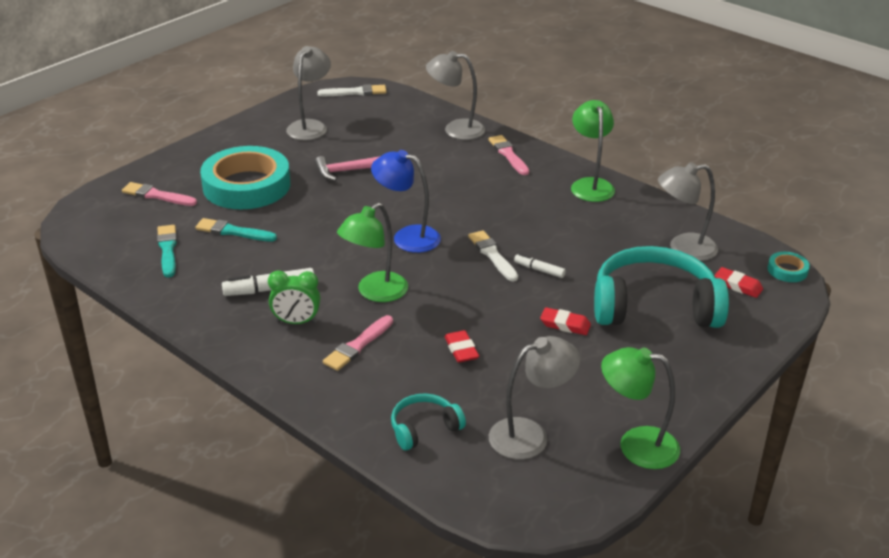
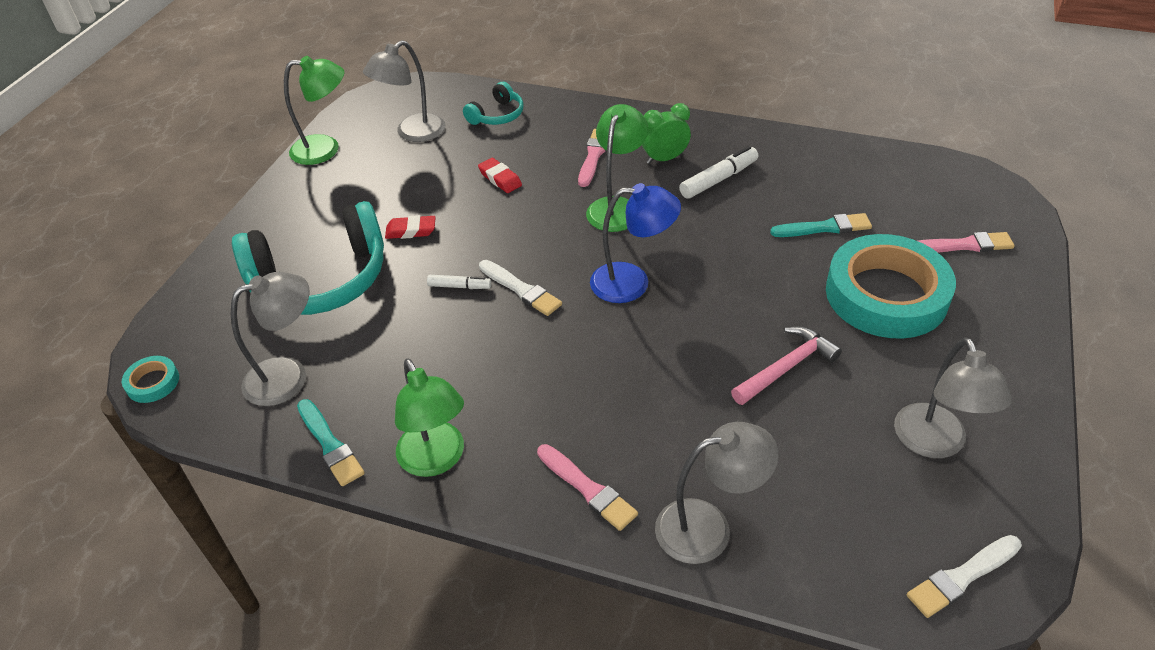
camera: 160 degrees right, 10 degrees up
(167, 249) = (862, 187): turquoise brush -> turquoise brush (330, 445)
(738, 286) = (221, 338): red eraser -> none

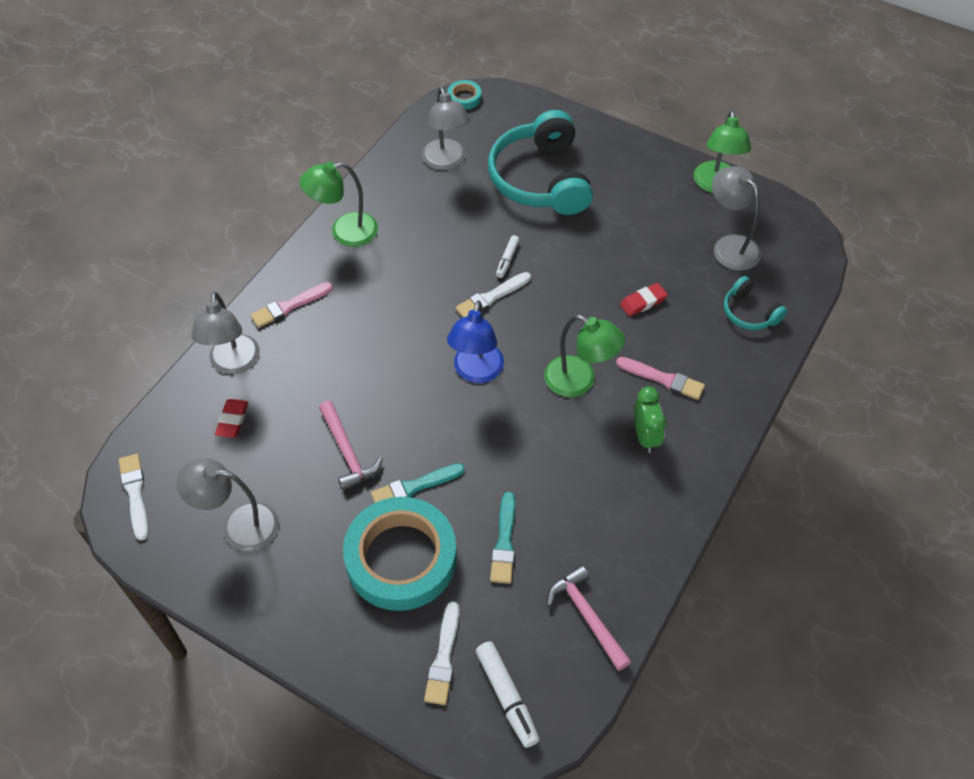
camera: 100 degrees right, 10 degrees up
(330, 445) = (378, 181): turquoise brush -> turquoise brush (414, 487)
(411, 231) = (585, 235): red eraser -> red eraser (232, 420)
(718, 179) = (601, 474): white marker -> white marker (506, 696)
(864, 169) = (586, 616): none -> pink hammer
(964, 245) = (443, 658): pink brush -> white brush

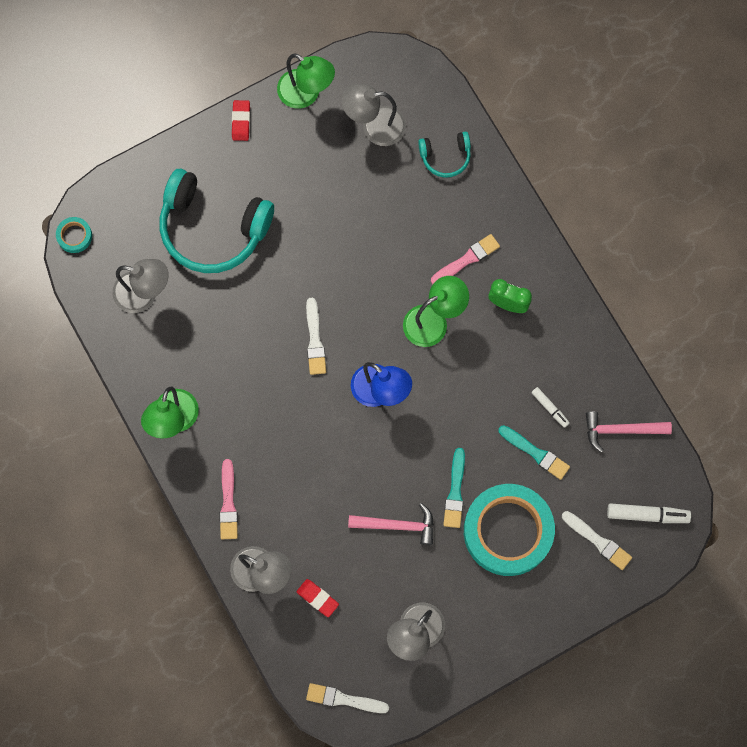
camera: 60 degrees left, 20 degrees up
(507, 259) = (283, 306): white marker -> white marker (549, 408)
(643, 302) = (388, 228): red eraser -> red eraser (241, 121)

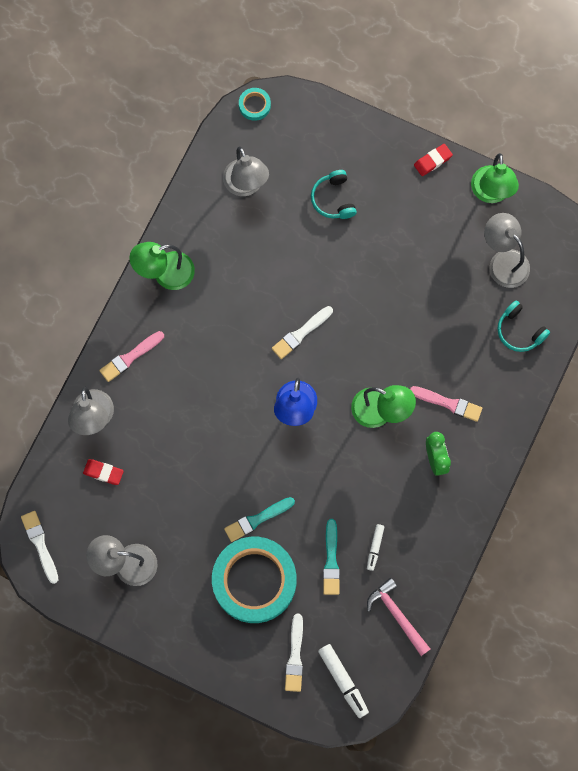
camera: 55 degrees right, 0 degrees up
(213, 228) = (333, 199): turquoise headphones -> turquoise headphones, size x0.48
(317, 598) = (103, 472): red eraser -> red eraser turned 75 degrees counterclockwise
(397, 525) = (200, 494): pink hammer -> none

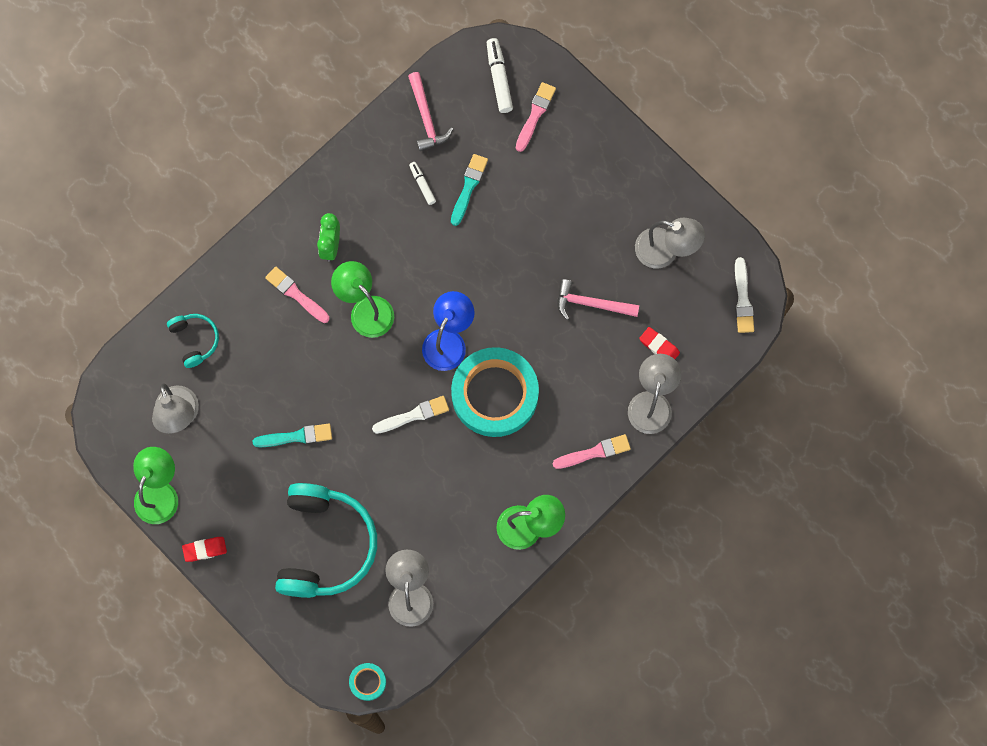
camera: 160 degrees left, 0 degrees up
(178, 490) = (591, 304): none -> pink hammer
(254, 581) = (548, 194): turquoise tape -> turquoise tape (495, 394)
(257, 519) = (525, 249): turquoise brush -> turquoise brush (296, 436)
(295, 656) = (535, 115): white brush -> pink brush
(333, 199) = (325, 545): turquoise headphones -> turquoise headphones, size x2.09
(375, 547) = (422, 185): white marker -> white marker turned 60 degrees counterclockwise

